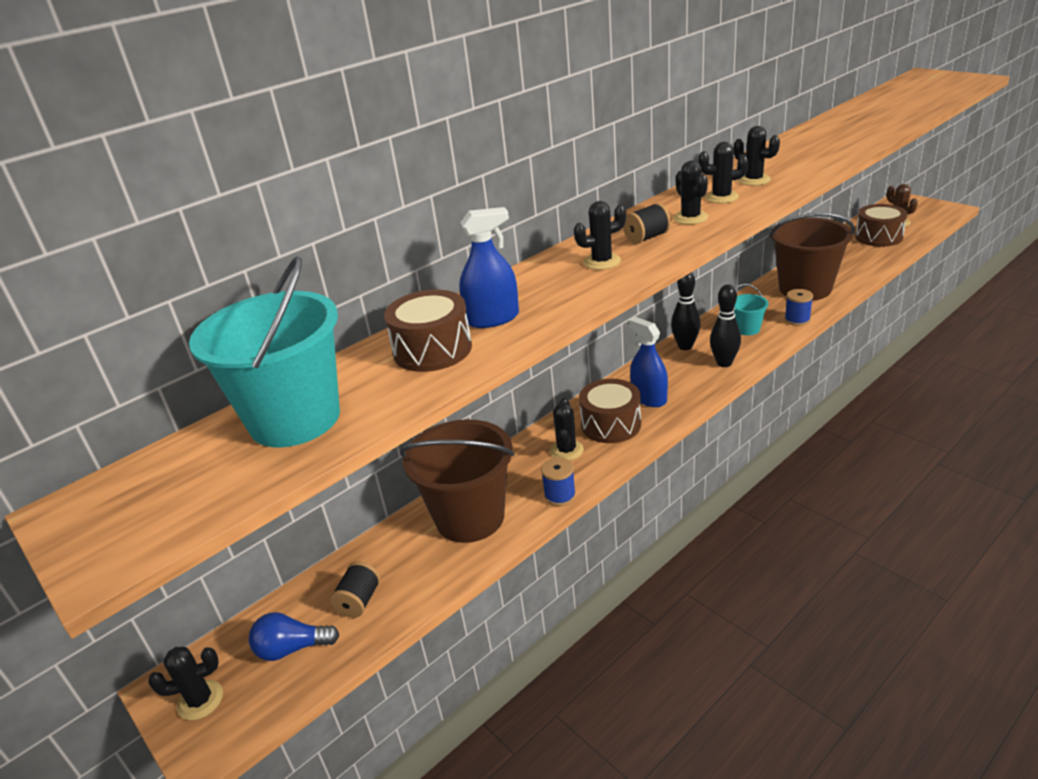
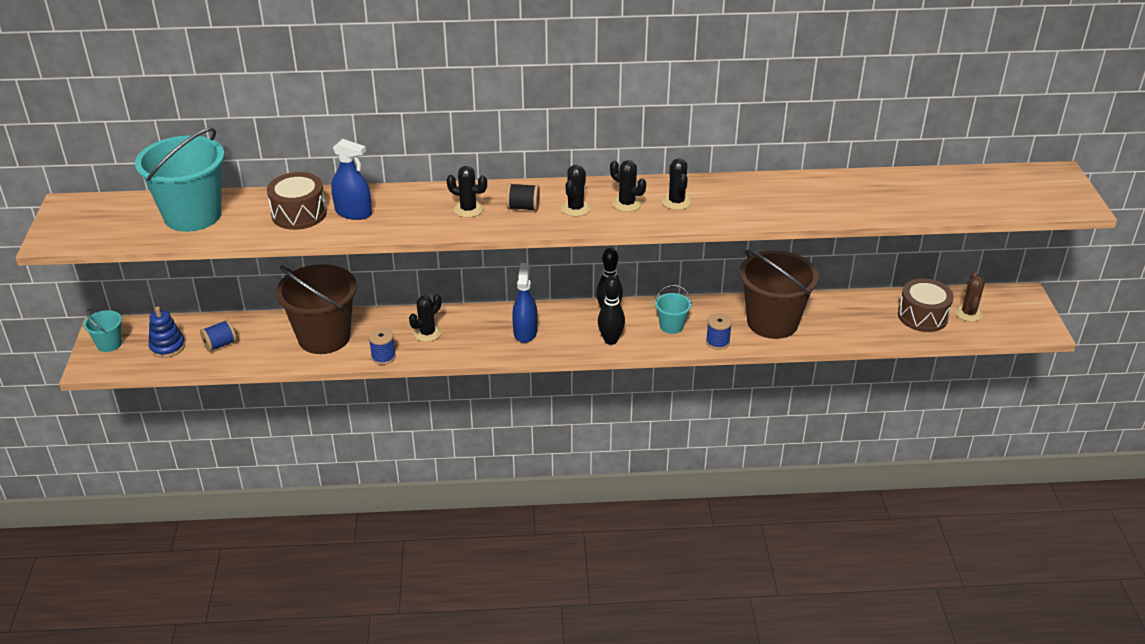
camera: 35 degrees right, 5 degrees up
(200, 700) = (109, 344): black cactus -> turquoise bucket
(292, 648) = (167, 347): blue light bulb -> blue stacking toy
(359, 601) = (220, 345): black spool -> blue spool
(611, 424) = (476, 334): brown drum -> none

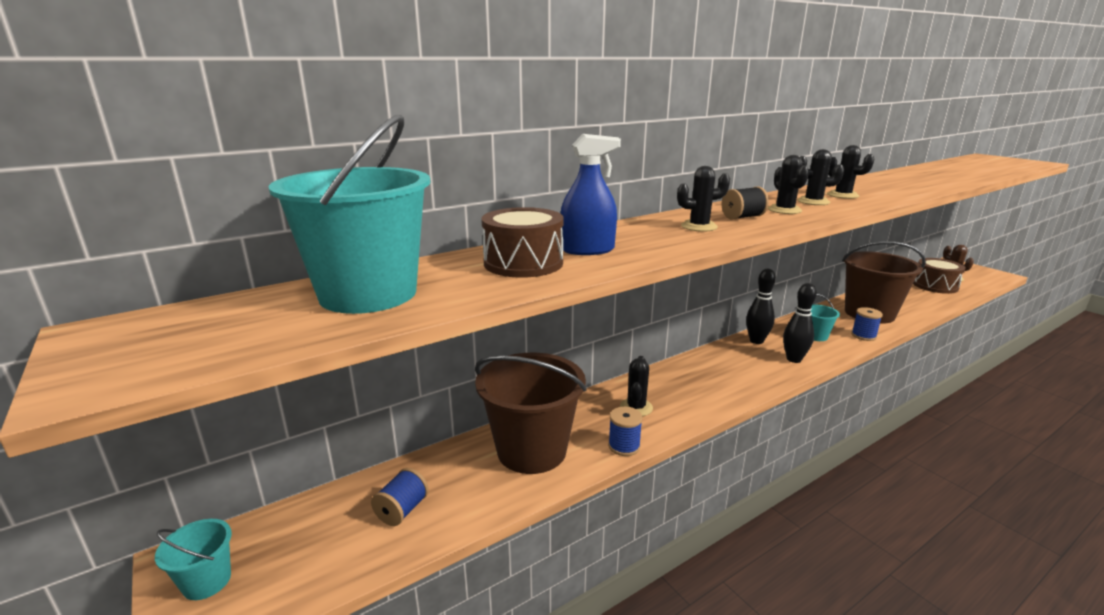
camera: 30 degrees left, 15 degrees down
(167, 347) = (319, 545): blue stacking toy -> none
(525, 332) = (720, 376): blue spray bottle -> none

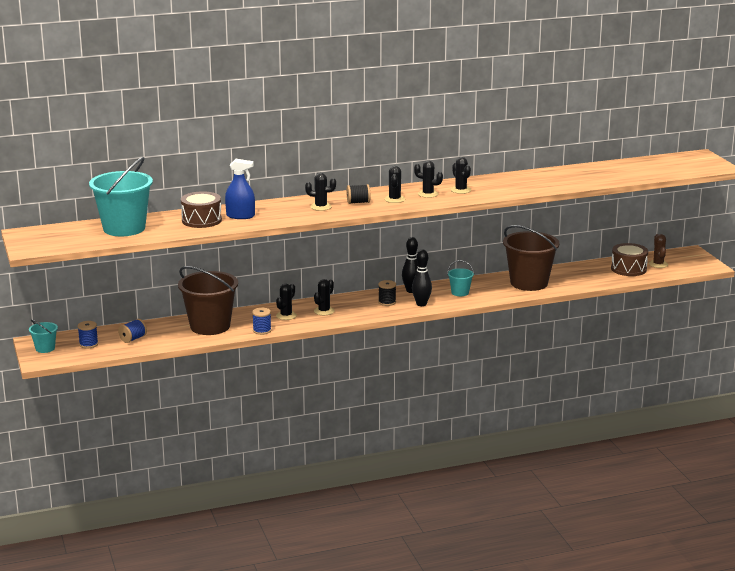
camera: 15 degrees right, 0 degrees up
(682, 390) = (324, 311): none -> black cactus
(748, 362) = (387, 302): none -> black spool
(863, 336) = (496, 296): blue spool -> blue spool (88, 344)

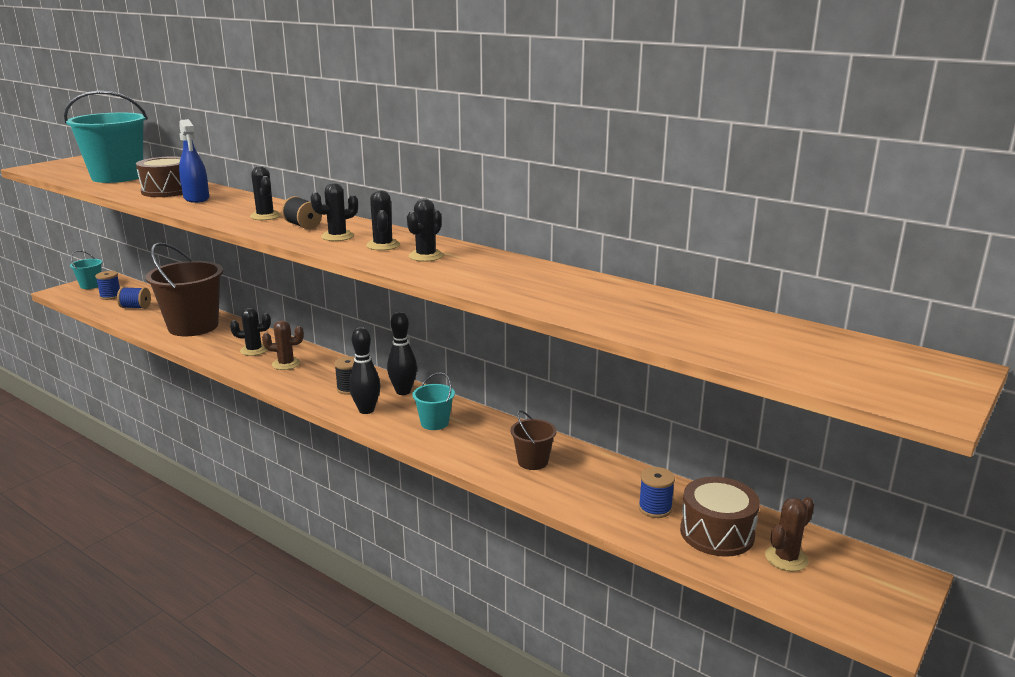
camera: 55 degrees right, 0 degrees up
(262, 330) = (200, 351): blue spool -> blue spool (655, 508)
(324, 311) = (286, 364): black cactus -> brown cactus
(529, 283) = (533, 461): brown bucket -> brown bucket, size x0.46

